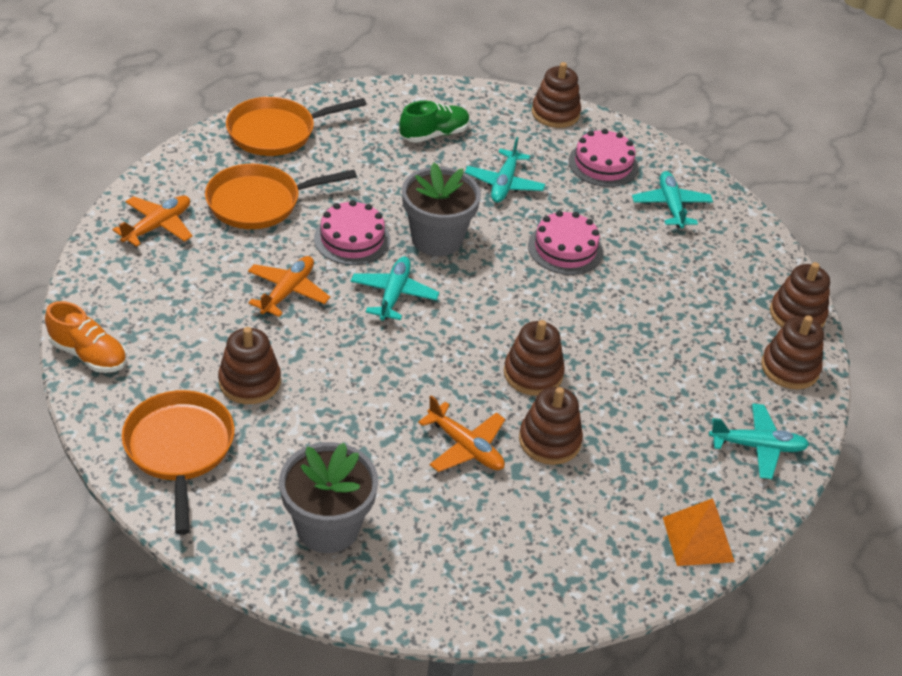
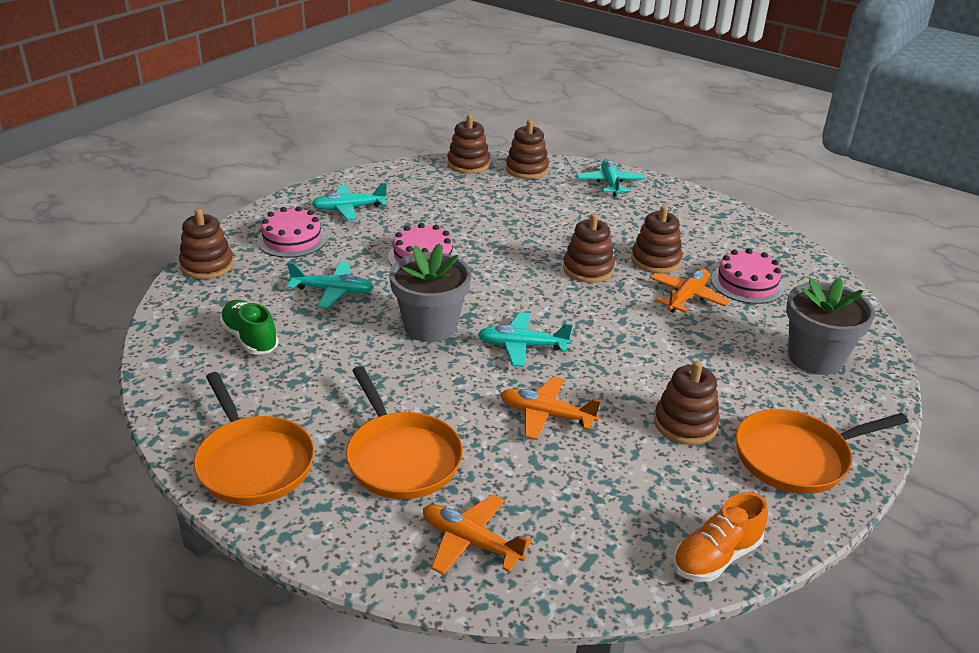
camera: 95 degrees left, 10 degrees down
(88, 354) = (716, 557): orange shoe -> orange shoe turned 150 degrees counterclockwise
(352, 239) = (447, 380): pink cake -> pink cake (747, 283)
(698, 539) = (706, 206): orange pyramid -> none

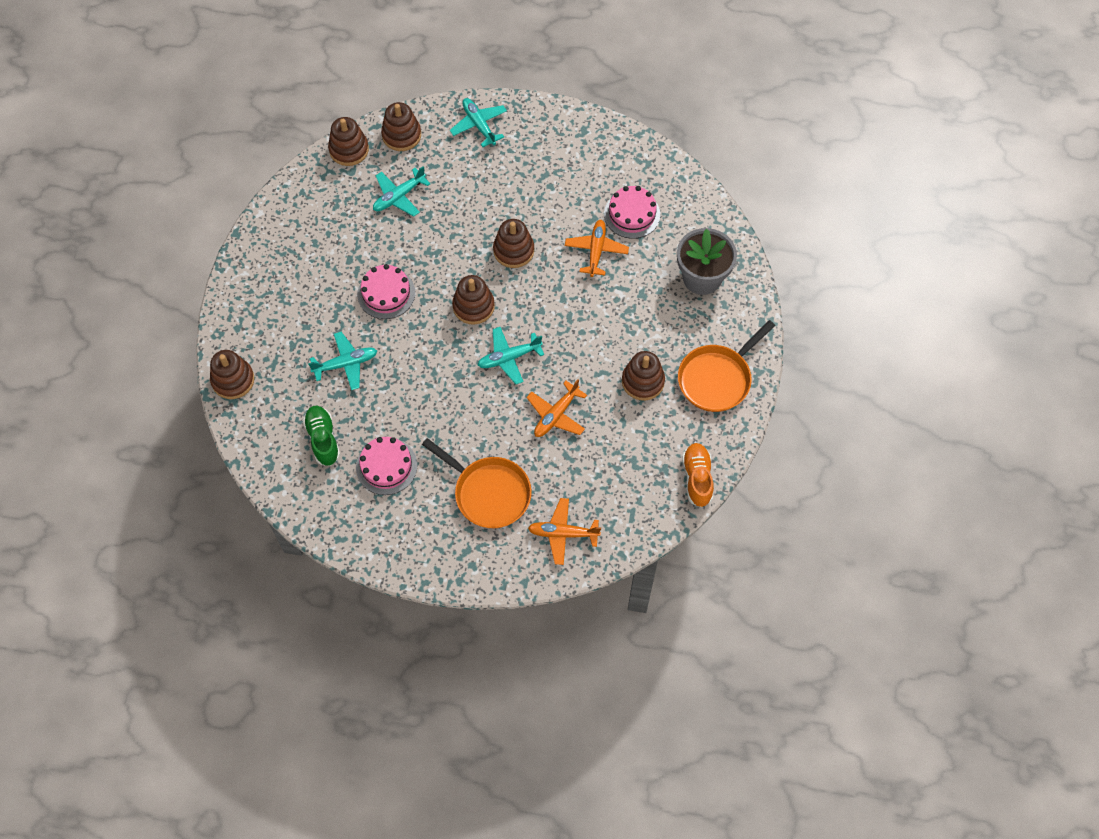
camera: 25 degrees left, 30 degrees up
(250, 339) = (323, 439): green shoe -> green shoe turned 45 degrees clockwise
(253, 462) = (404, 540): orange pan -> none
(292, 239) = (274, 319): pink cake -> pink cake (386, 466)
(349, 208) = (290, 259): turquoise plane -> turquoise plane (399, 197)
(430, 326) = (437, 367): grey flower pot -> none
(546, 415) = (556, 415): orange plane -> orange plane turned 45 degrees counterclockwise
(655, 260) = (557, 216): brown stacking toy -> brown stacking toy (473, 306)
(716, 557) = (697, 478): orange shoe -> orange shoe turned 150 degrees clockwise

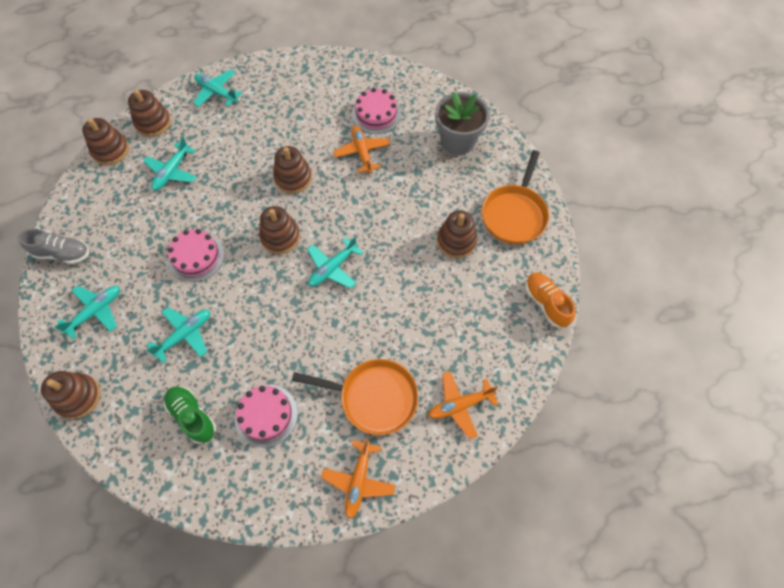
camera: 25 degrees left, 0 degrees up
(266, 240) = (62, 253): none -> grey shoe
(276, 309) = (96, 311): none -> turquoise plane
(556, 415) = (398, 300): orange plane -> orange plane (358, 481)

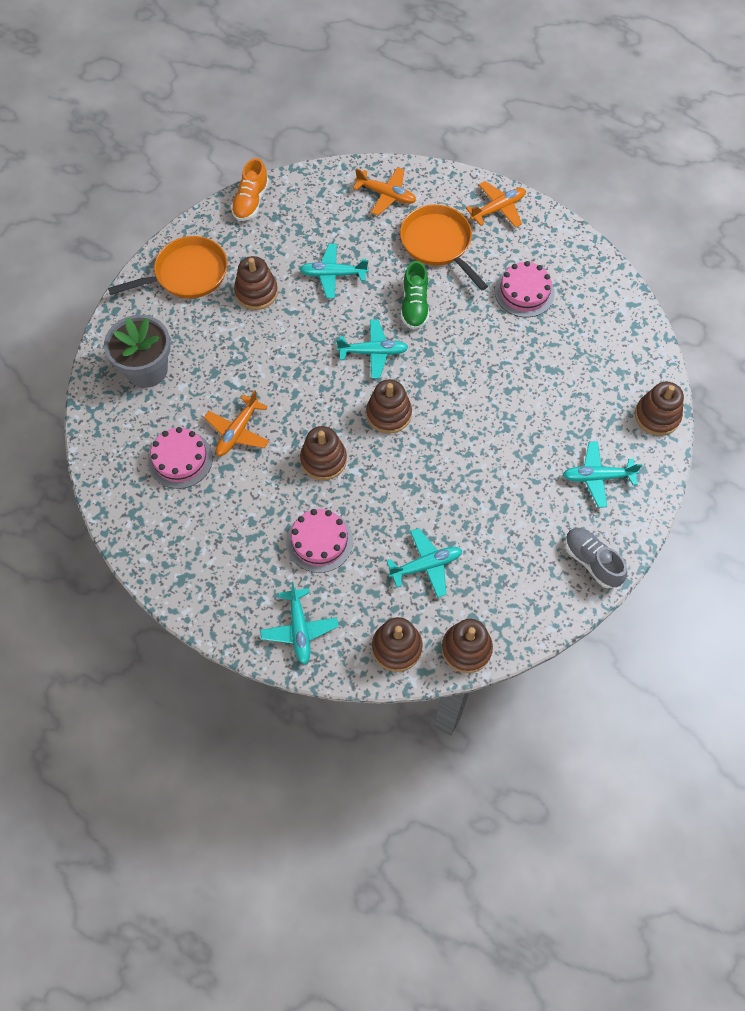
camera: 135 degrees left, 0 degrees up
(185, 335) = (537, 396): turquoise plane -> turquoise plane (333, 274)
(192, 416) = (578, 333): green shoe -> green shoe (414, 306)
(196, 257) = (475, 456): pink cake -> pink cake (319, 541)

